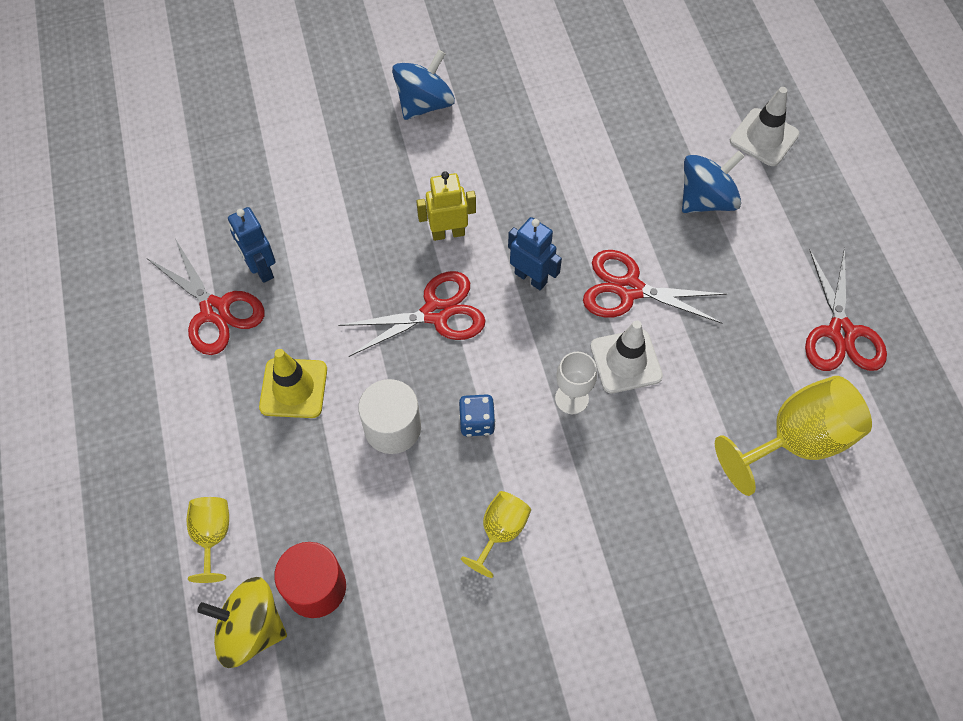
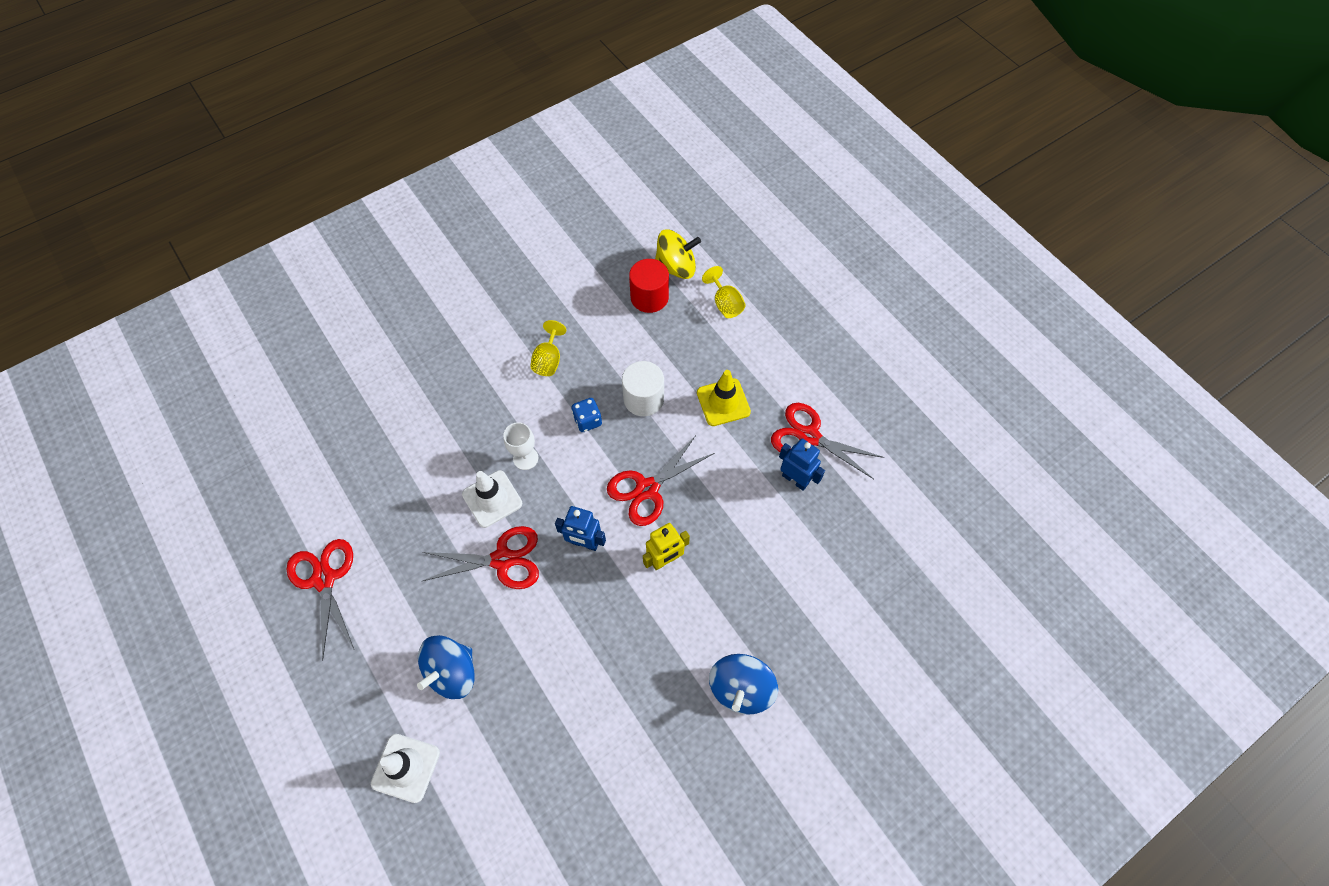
camera: 160 degrees right, 0 degrees up
(796, 440) = (356, 480): yellow goblet -> none

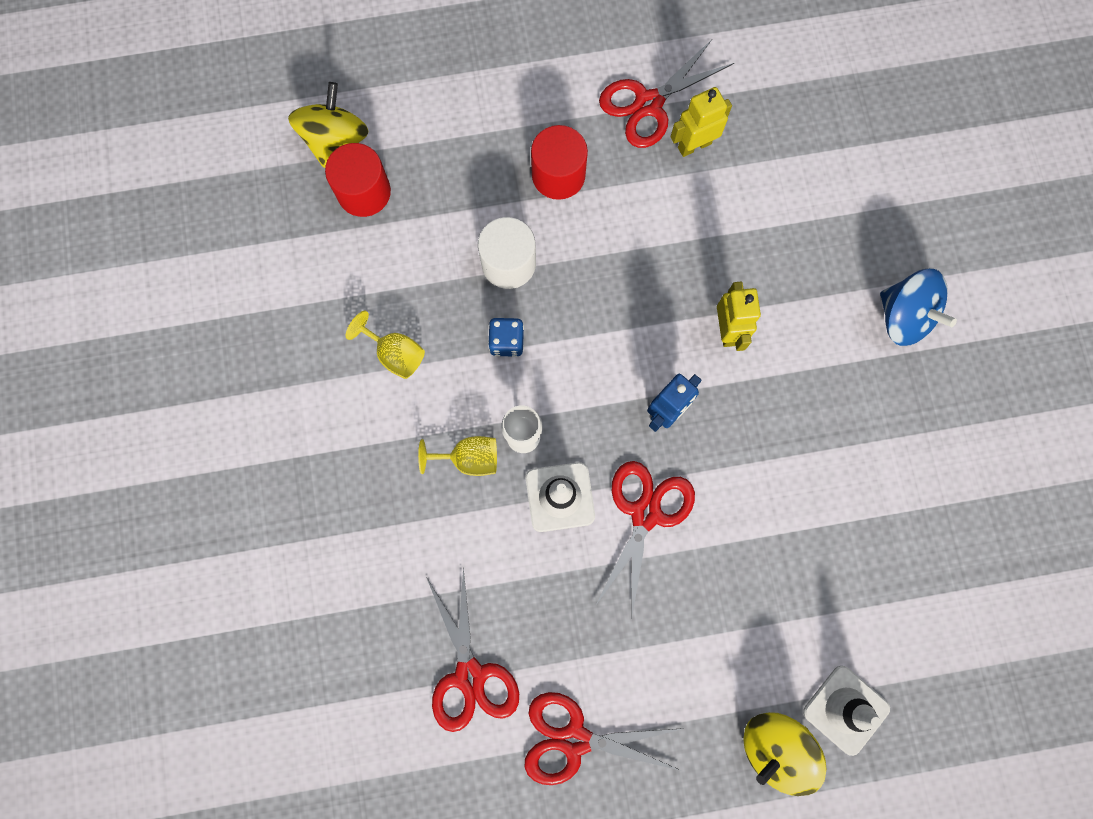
camera: 65 degrees left, 15 degrees up
(360, 724) = (775, 747): none -> yellow spinning top
(452, 672) = (758, 620): blue spinning top -> none
(647, 489) = (630, 311): red scissors -> red scissors (470, 675)
(723, 402) = (558, 175): yellow traffic cone -> red cylinder
(725, 304) = (421, 107): yellow goblet -> yellow goblet (469, 458)
(795, 479) = (694, 145): blue robot -> yellow robot

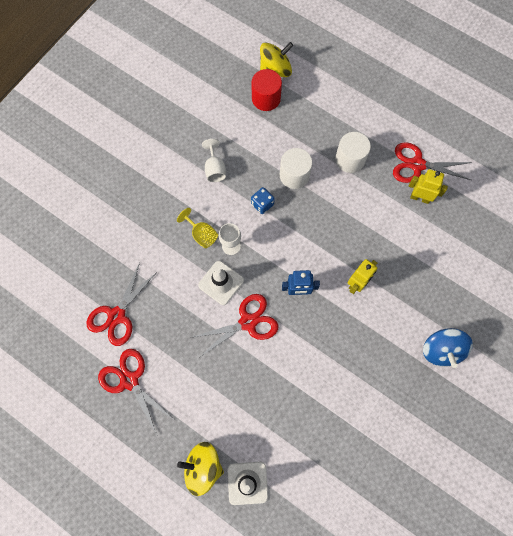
camera: 45 degrees right, 5 degrees down
(395, 354) = (215, 169): yellow goblet -> white goblet
(558, 175) = (350, 159): red cylinder -> white cylinder

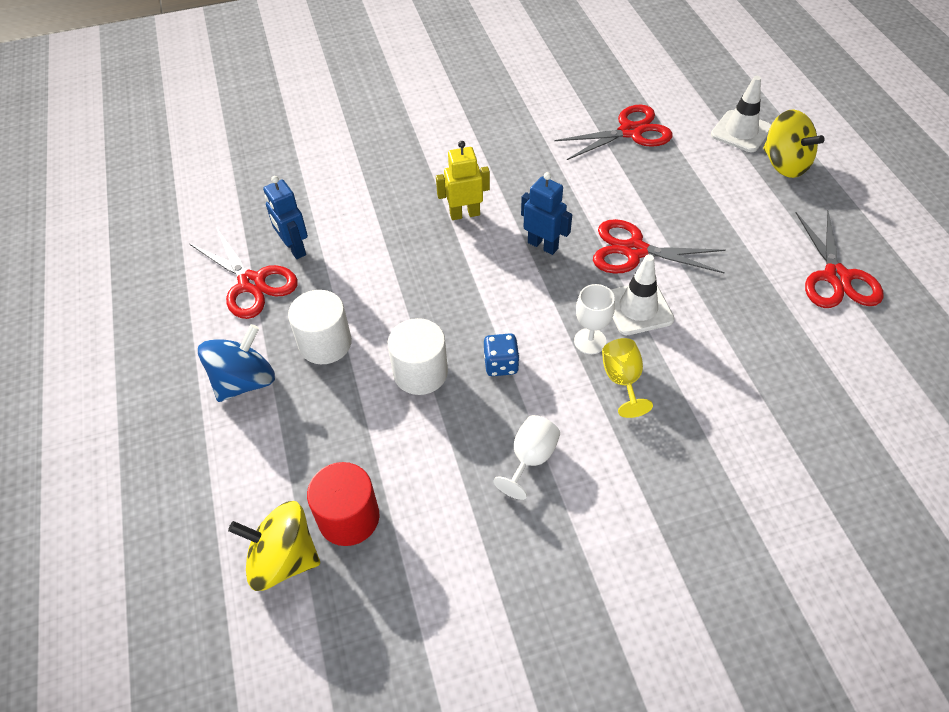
camera: 140 degrees left, 20 degrees down
(116, 315) = (818, 354): red scissors -> red scissors (630, 132)
(420, 198) = (294, 248): yellow robot -> blue robot
(441, 350) = (438, 120): blue spinning top -> blue spinning top (244, 381)

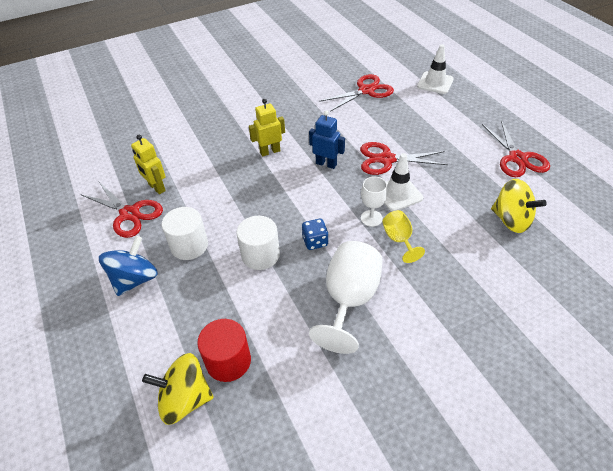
camera: 10 degrees left, 5 degrees down
(294, 248) = (156, 188): blue robot -> yellow robot
(530, 459) = (349, 300): white goblet -> white goblet, size x1.83
(784, 164) = (467, 98): yellow spinning top -> yellow spinning top (511, 220)

